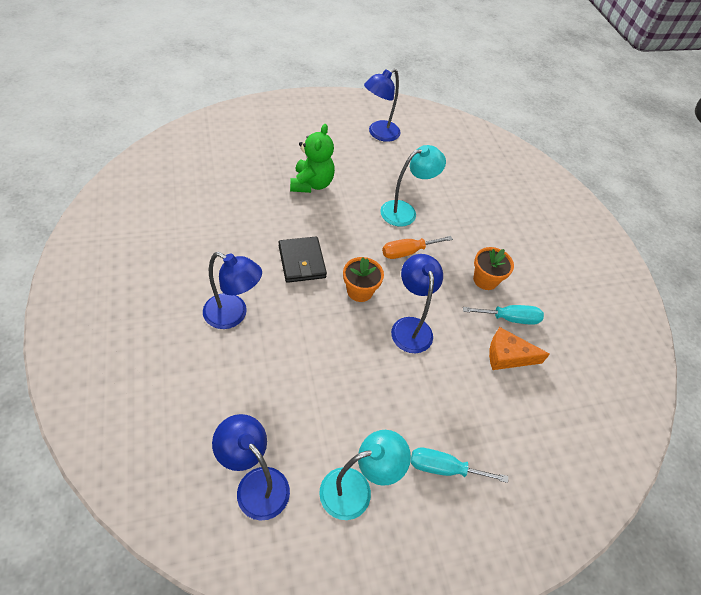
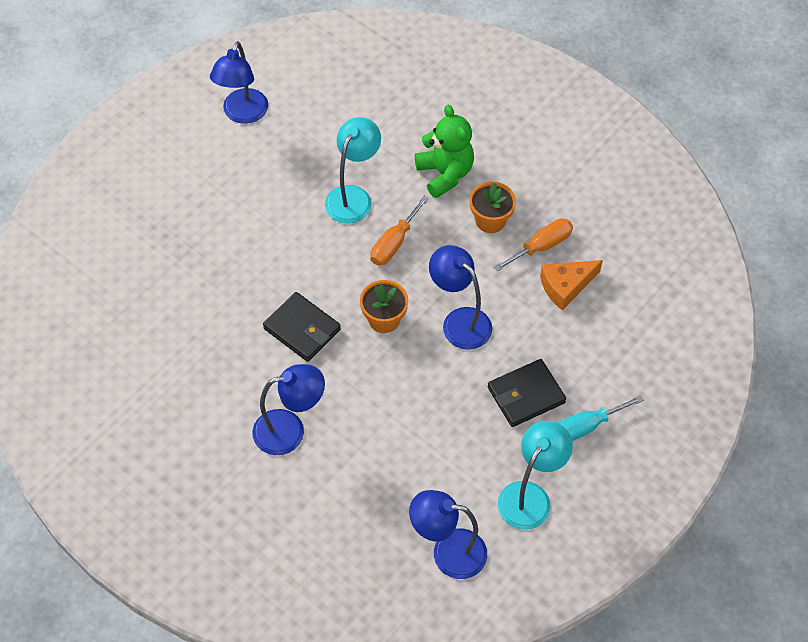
camera: 30 degrees left, 5 degrees up
(311, 184) = (229, 233): green teddy bear -> green teddy bear (445, 174)
(416, 410) = (526, 395): none -> black wallet
(509, 318) = (541, 246): turquoise screwdriver -> orange screwdriver

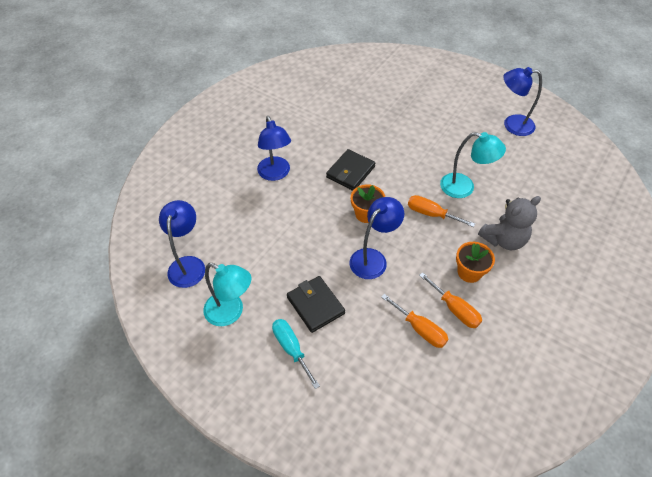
camera: 85 degrees right, 5 degrees down
(445, 174) = (503, 239): green teddy bear -> grey teddy bear
(566, 286) = (420, 329): orange cheese -> orange screwdriver

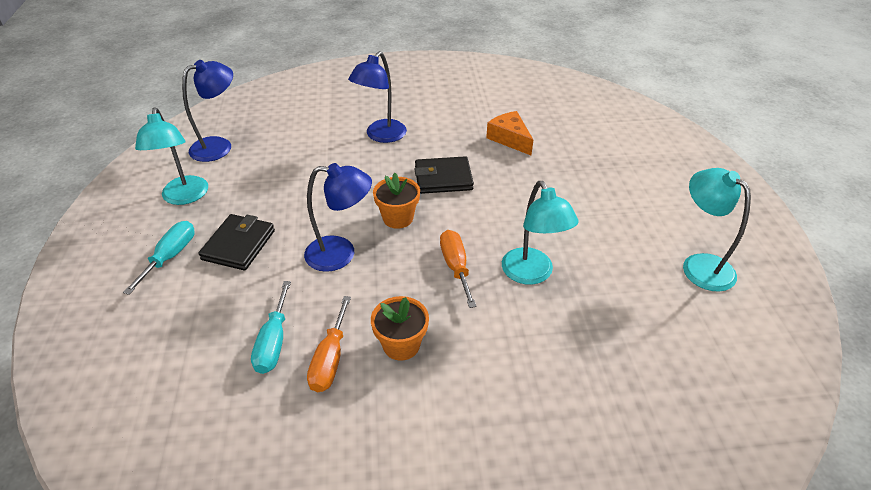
camera: 50 degrees right, 10 degrees down
(344, 121) = (509, 139): none -> orange cheese
(420, 329) = (274, 342): orange screwdriver -> turquoise screwdriver
(503, 239) = (490, 353): grey teddy bear -> none
(512, 125) = (699, 265): blue lamp -> turquoise lamp

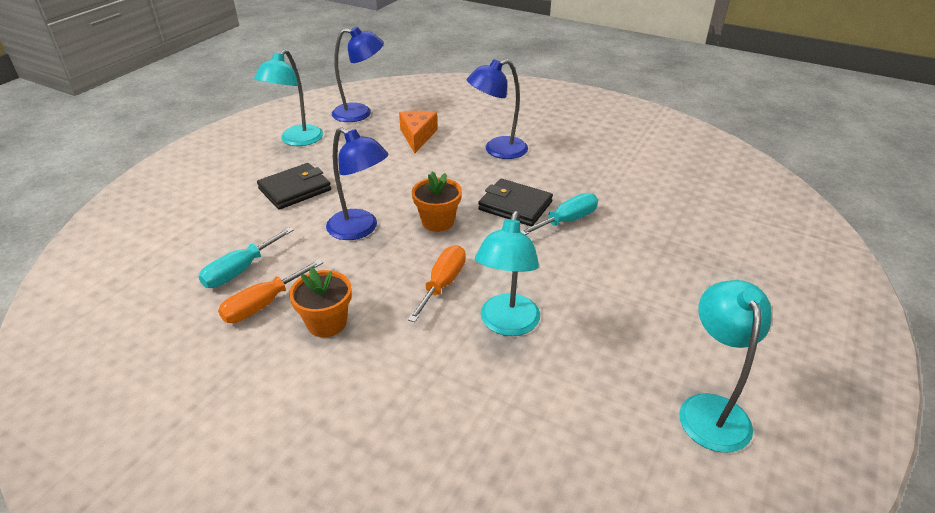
camera: 35 degrees right, 5 degrees down
(170, 256) = (242, 178): turquoise screwdriver -> turquoise screwdriver (566, 221)
(509, 139) = (621, 197): orange cheese -> orange cheese (417, 136)

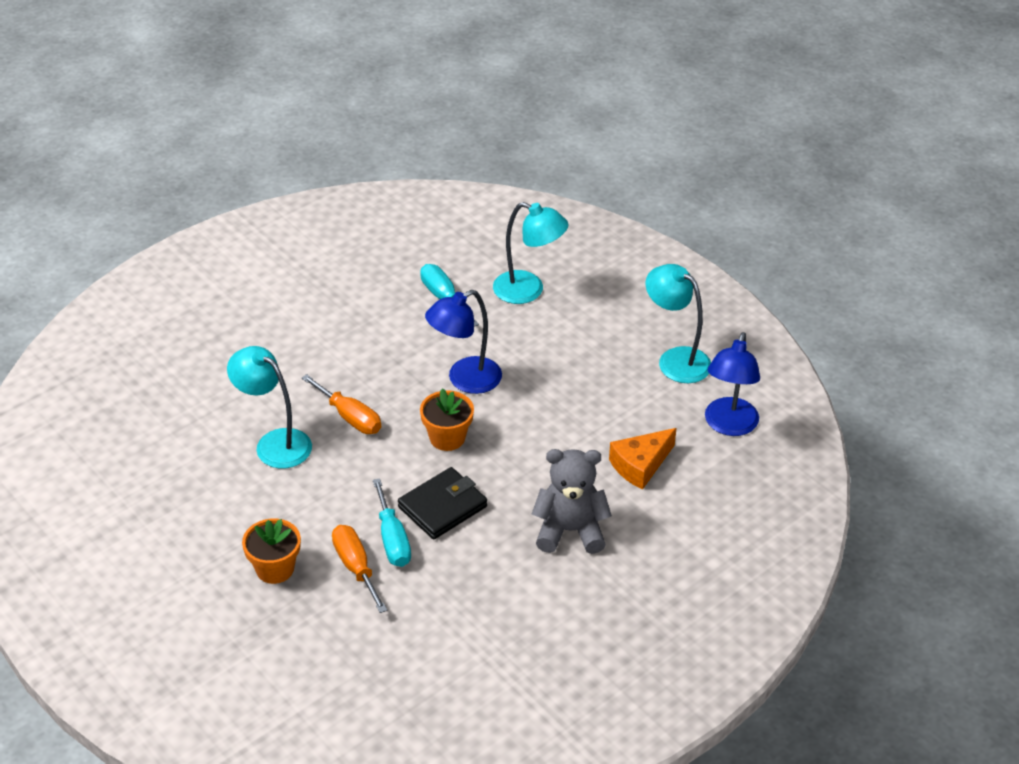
camera: 110 degrees right, 5 degrees up
(263, 304) = (389, 307): orange screwdriver -> orange screwdriver (356, 567)
(295, 189) = (564, 345): black wallet -> none
(327, 323) = (344, 339): orange flower pot -> orange flower pot (275, 568)
(417, 136) = (640, 465): orange cheese -> orange cheese turned 120 degrees clockwise
(497, 150) = (570, 531): blue lamp -> grey teddy bear
(711, 409) = (112, 529): turquoise lamp -> turquoise lamp (528, 291)

